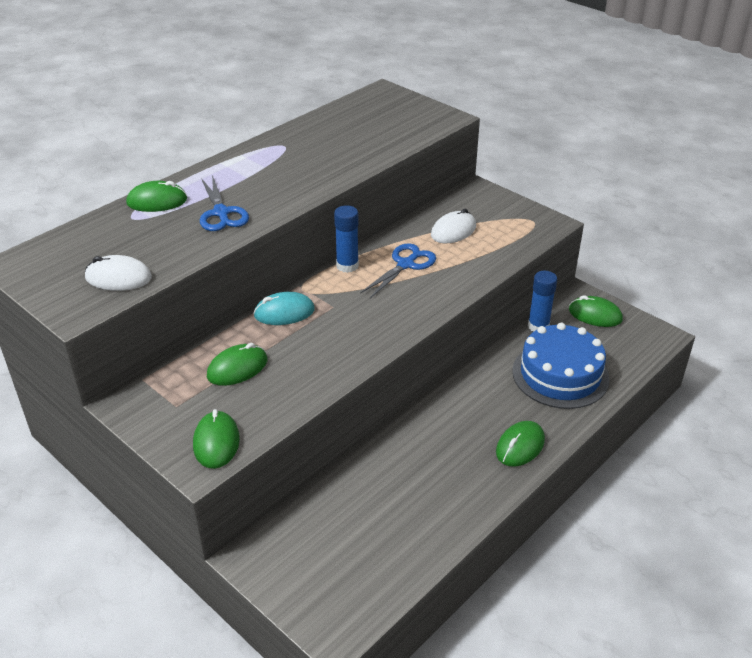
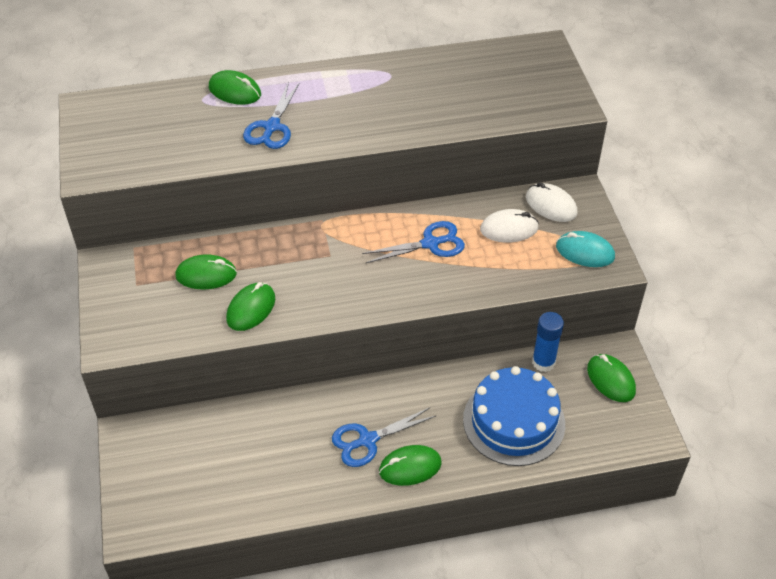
camera: 35 degrees right, 10 degrees up
(118, 278) = (142, 156): white mouse -> white mouse (551, 205)
(216, 442) = (136, 332): green mouse -> green mouse (251, 309)
(284, 312) = (286, 241): turquoise mouse -> turquoise mouse (585, 252)
(347, 266) = (379, 220): blue glue stick -> none
(467, 445) = (367, 440): none -> blue scissors

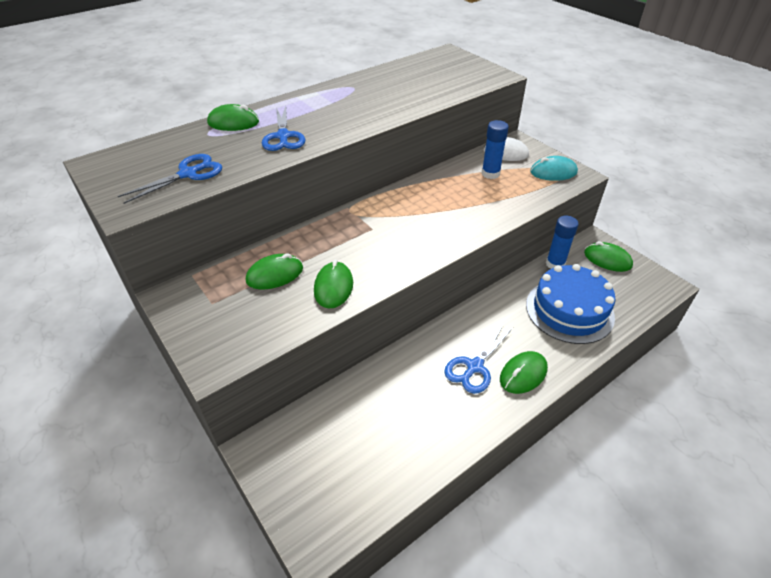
camera: 25 degrees left, 5 degrees down
(430, 244) = (443, 198): blue scissors -> blue scissors (188, 174)
(509, 229) = (490, 174): white mouse -> blue glue stick

